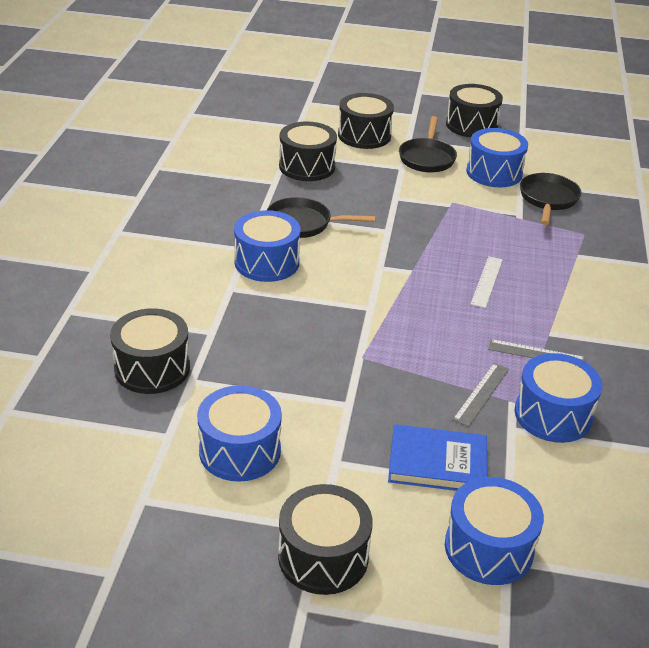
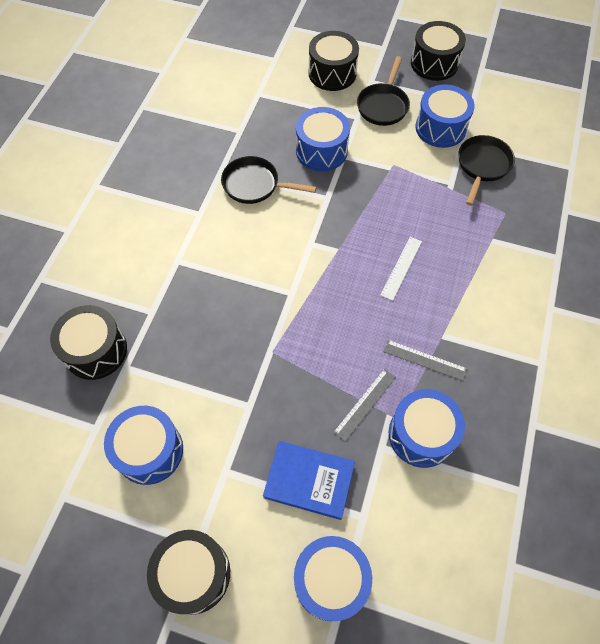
camera: 10 degrees right, 25 degrees up
(266, 262) = (214, 231): blue drum -> blue drum (321, 151)
(307, 166) = (272, 112): black drum -> none

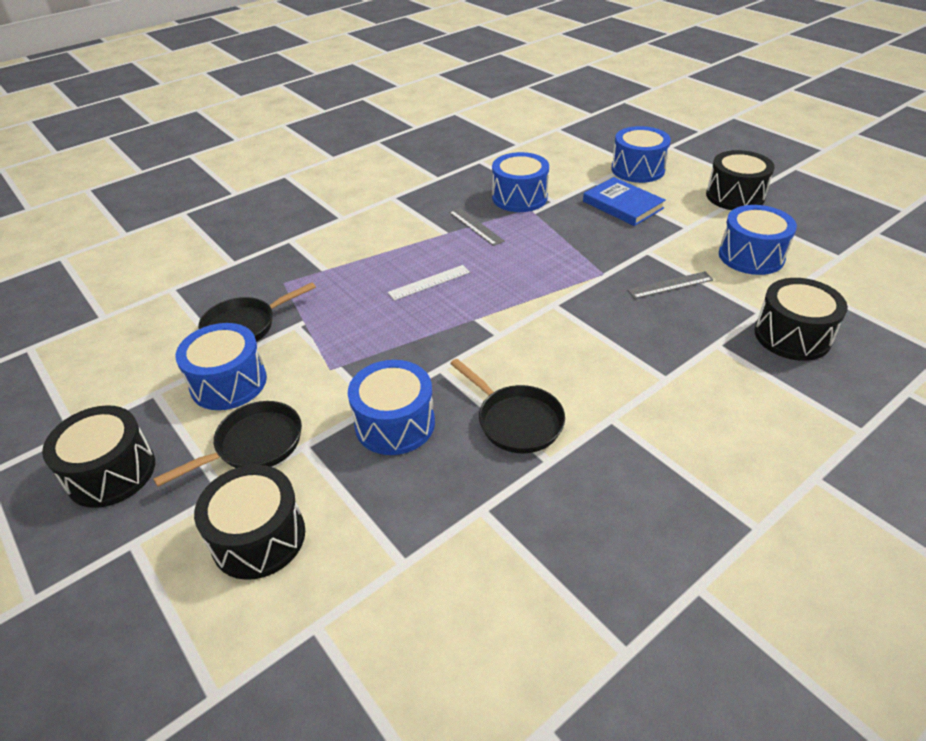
camera: 145 degrees left, 20 degrees down
(365, 404) = (547, 222): grey ruler -> grey ruler (670, 285)

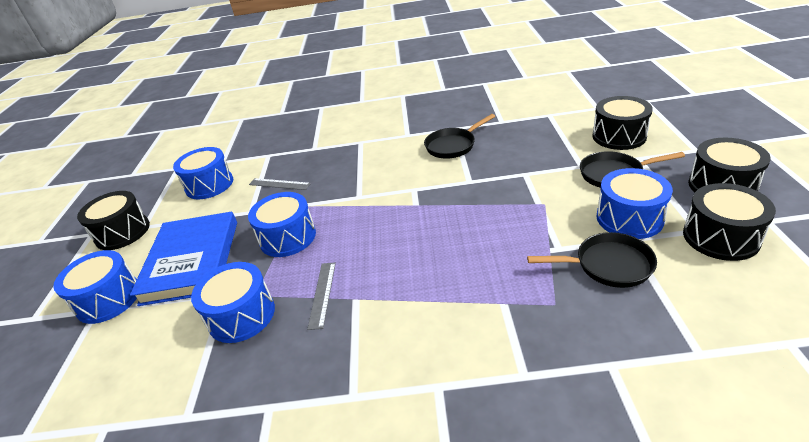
camera: 140 degrees left, 5 degrees down
(395, 424) = (519, 161): blue drum -> blue drum (287, 237)
(429, 282) = (421, 247): white ruler -> none
(516, 421) = (453, 145): black pan -> black pan turned 120 degrees counterclockwise
(623, 205) = (191, 261): blue book -> blue book, size x1.57
(792, 336) = (277, 141): black drum -> black drum (720, 237)

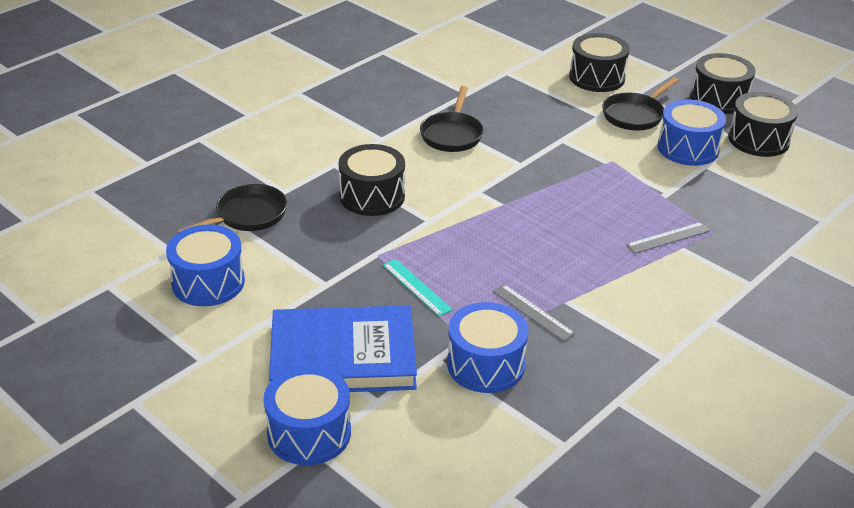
camera: 50 degrees left, 0 degrees up
(122, 232) = (183, 378): black drum -> black drum (372, 196)
(191, 261) = (343, 356): blue book -> blue book turned 45 degrees counterclockwise
(279, 184) = (309, 244): grey ruler -> grey ruler (668, 237)
(287, 237) = (416, 287): blue drum -> turquoise ruler
(608, 265) = (715, 189): black pan -> black pan (247, 216)

